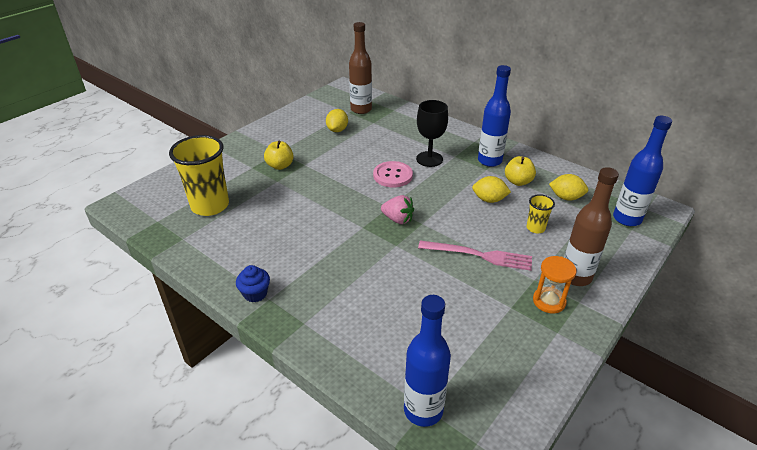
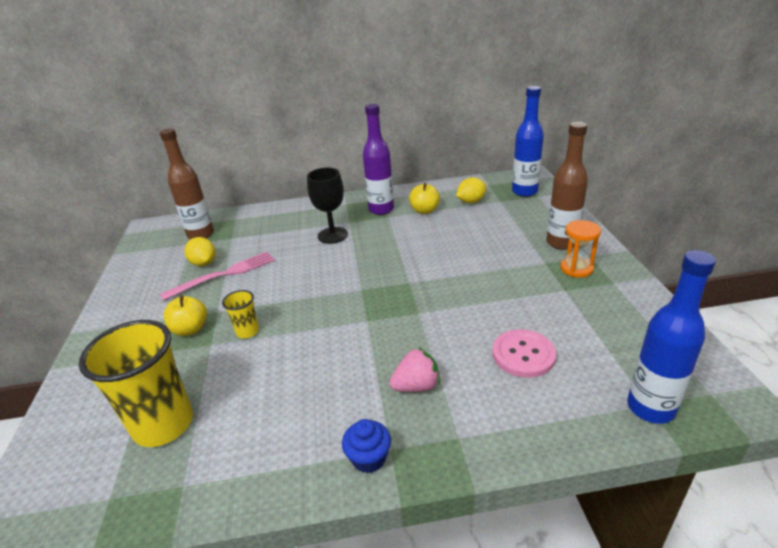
camera: 45 degrees left, 5 degrees down
(392, 175) = (323, 265): pink button -> pink button (523, 355)
(398, 219) = (386, 293): pink strawberry -> pink strawberry (416, 386)
(479, 255) = (487, 274): pink fork -> pink fork (224, 275)
(489, 161) = (381, 209): blue bottle -> purple bottle
(489, 200) = (427, 234): yellow lemon -> none
(535, 228) = (488, 231): yellow cup -> yellow cup (247, 331)

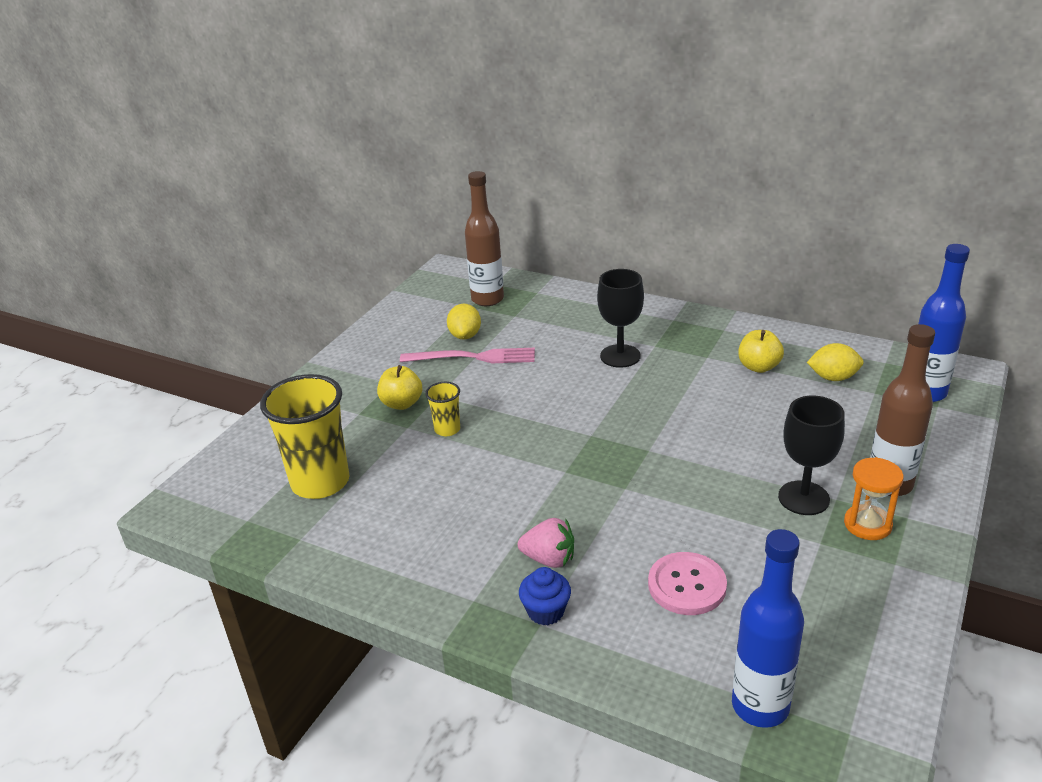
camera: 35 degrees right, 0 degrees up
(369, 458) = (449, 597): blue cupcake -> blue cupcake (546, 611)
(381, 209) = (707, 344): purple bottle -> none
(528, 270) = (803, 498): none -> black goblet

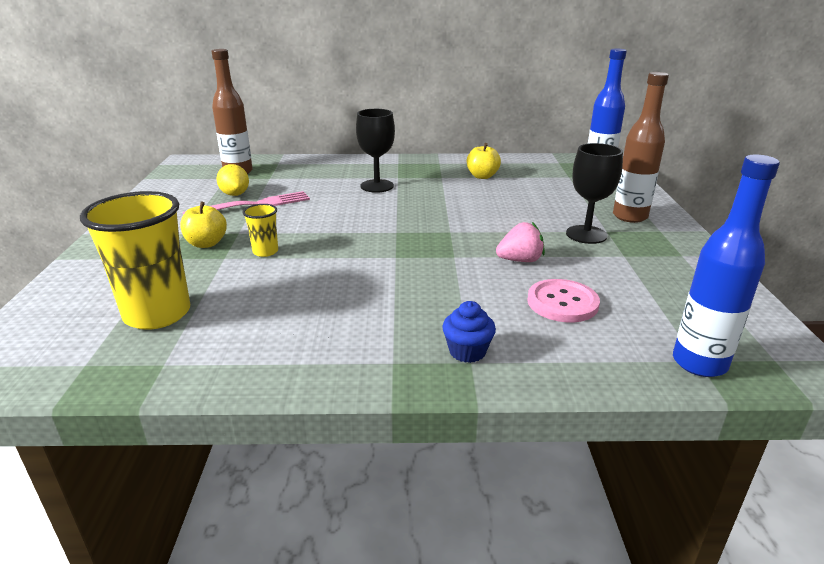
camera: 30 degrees left, 5 degrees down
(549, 559) = (435, 314): pink strawberry -> pink strawberry (520, 260)
(833, 377) = (536, 174): yellow lemon -> none
(867, 524) = (641, 239): orange hourglass -> none

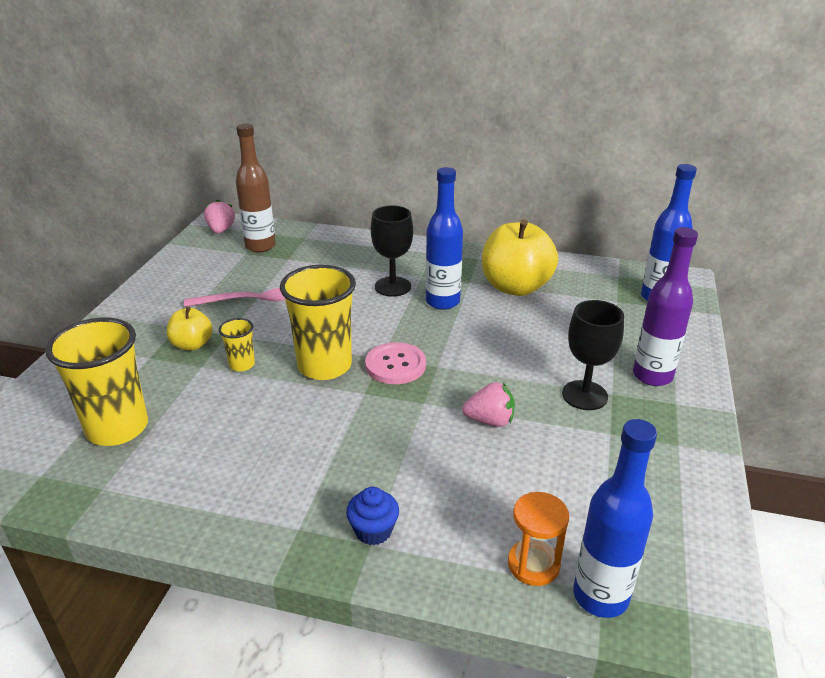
camera: 15 degrees right, 5 degrees up
(193, 165) = (221, 230): none -> pink strawberry
(235, 194) = (245, 279): yellow lemon -> none
(347, 243) = (324, 366): none -> yellow cup
(427, 191) = (442, 302): none -> blue bottle
(482, 176) = (515, 287): yellow apple -> yellow apple, size x1.92
(562, 303) = (502, 487): pink button -> pink button (395, 365)
(627, 351) = (533, 564): none -> orange hourglass
(630, 216) = (652, 376): brown bottle -> purple bottle

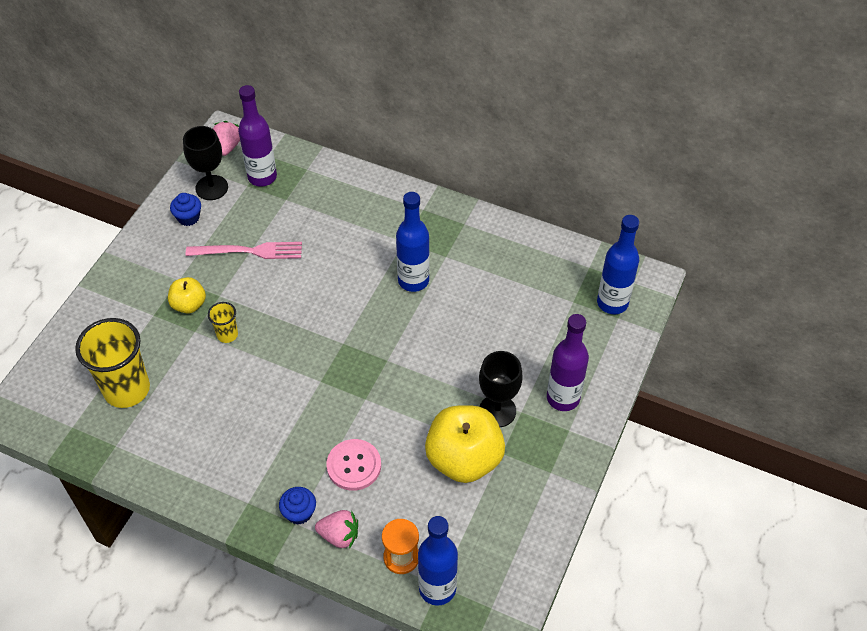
camera: 10 degrees right, 20 degrees up
(184, 280) = (188, 217): none -> blue cupcake
(260, 246) = (262, 177): brown bottle -> purple bottle
(324, 366) = (294, 346): yellow cup -> none
(392, 286) = (373, 253): black goblet -> black goblet (211, 188)
(395, 365) = (352, 354): pink button -> pink button (354, 466)
(490, 421) = (412, 426): pink strawberry -> pink strawberry (339, 535)
(515, 287) = (486, 270): yellow apple -> yellow apple (464, 459)

